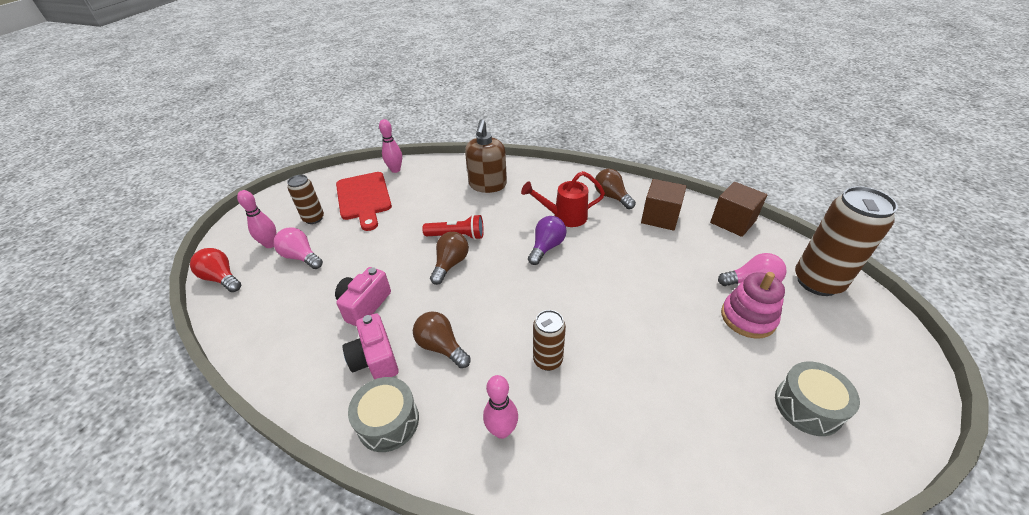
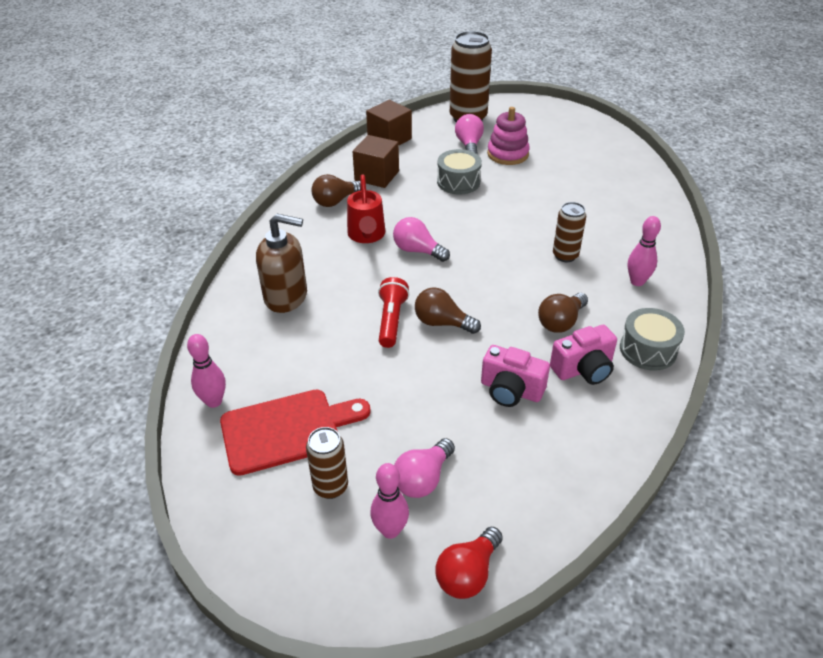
camera: 90 degrees left, 0 degrees up
(546, 247) = (417, 251): purple light bulb -> pink light bulb
(807, 406) = (583, 148): grey drum -> grey drum (458, 182)

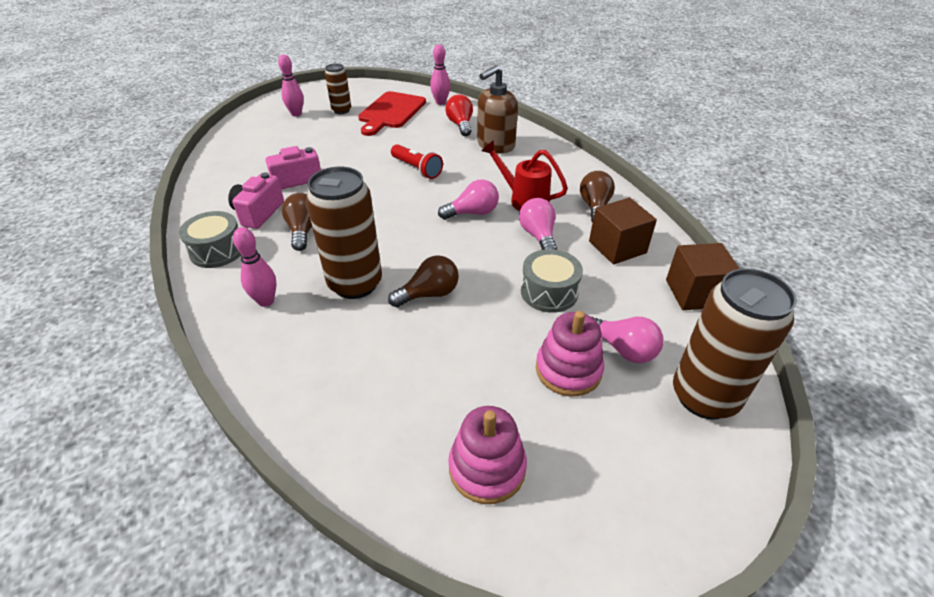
camera: 130 degrees right, 0 degrees up
(423, 479) = (302, 130): pink light bulb -> pink light bulb (538, 236)
(442, 323) = (384, 185): brown light bulb -> brown light bulb (429, 294)
(468, 573) = (246, 120): red light bulb -> red light bulb (460, 125)
(565, 255) = (355, 284): brown can -> brown can, size x1.81
(592, 152) = (487, 468): none -> pink stacking toy

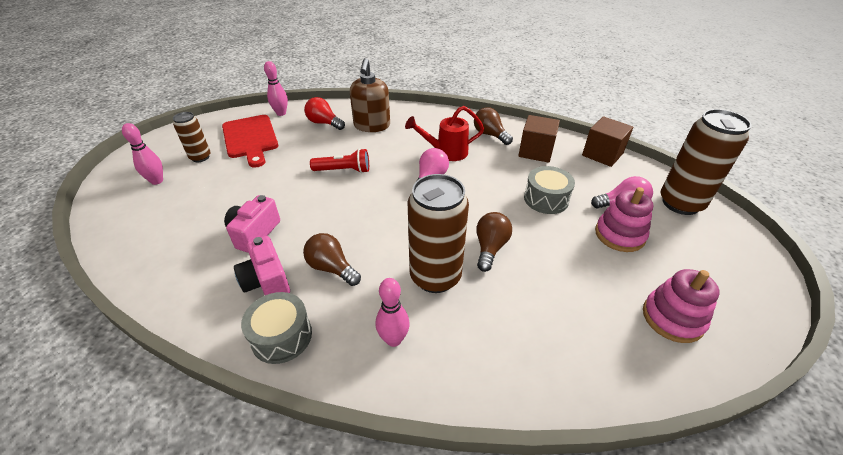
camera: 45 degrees left, 0 degrees up
(538, 236) = (489, 170): pink light bulb -> none

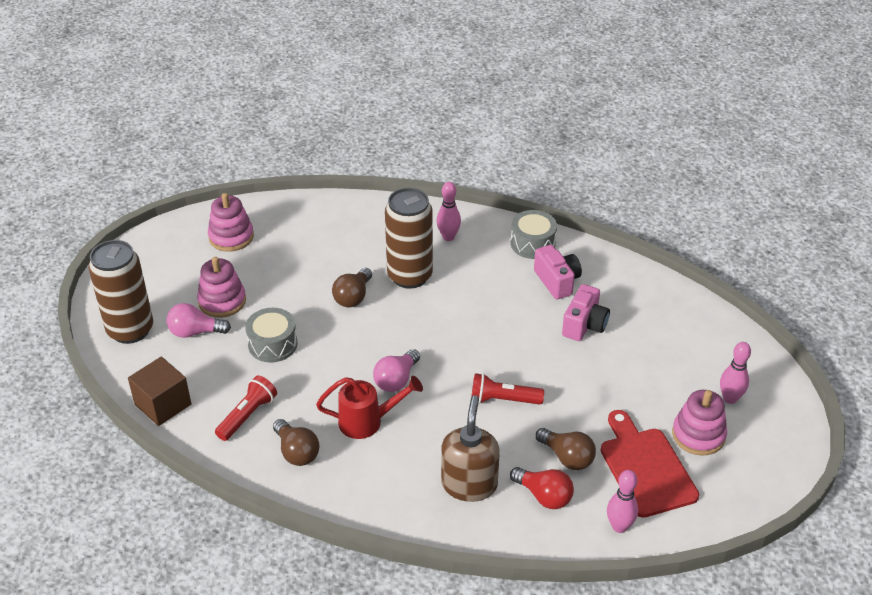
camera: 175 degrees left, 0 degrees up
(200, 157) = (698, 435): brown can -> pink stacking toy
(331, 268) = (502, 288): brown light bulb -> brown light bulb (567, 457)
(536, 151) = (247, 415): brown cube -> red flashlight

